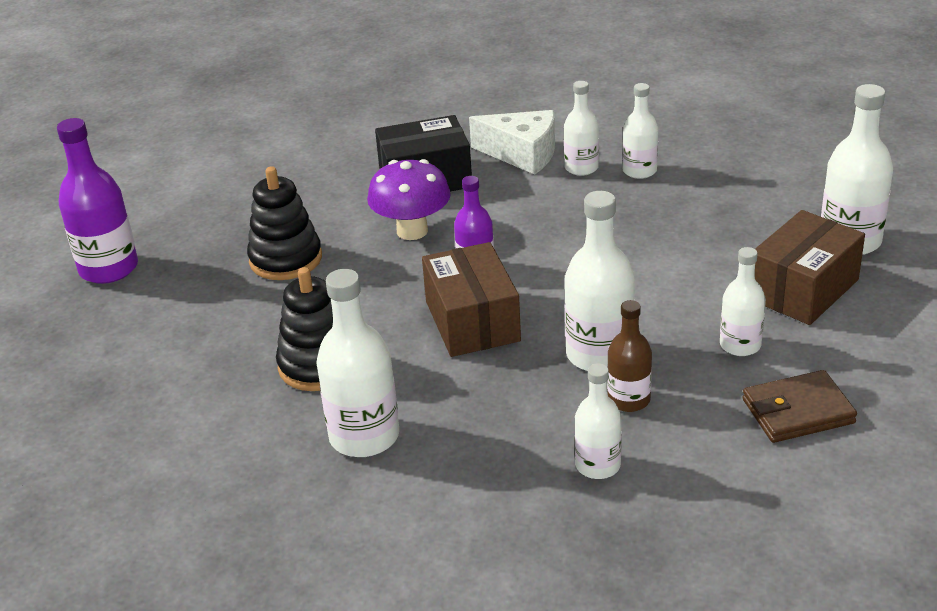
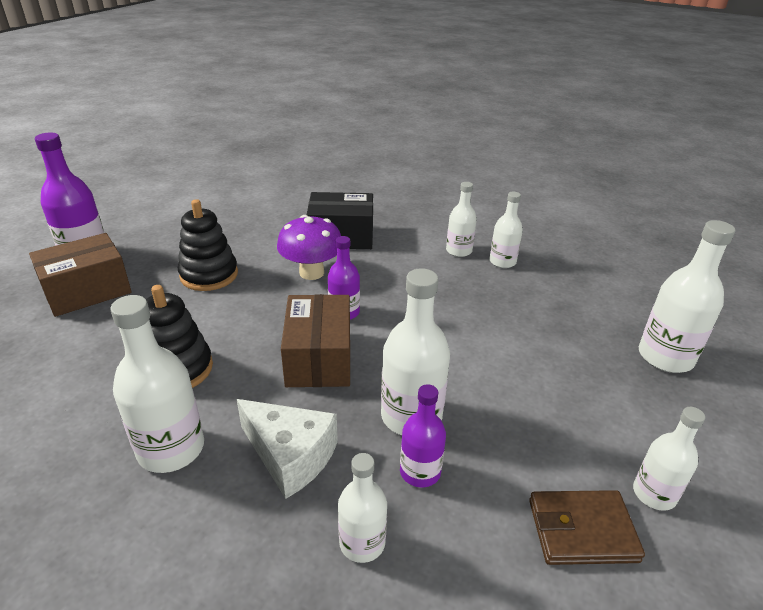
camera: 10 degrees right, 0 degrees up
(522, 154) = (419, 232): white cheese -> white cheese (290, 456)
(628, 400) = (420, 472): brown bottle -> purple bottle
(740, 345) = (542, 438): white bottle -> white bottle (654, 494)
(802, 289) = (614, 394): brown box -> brown box (87, 291)

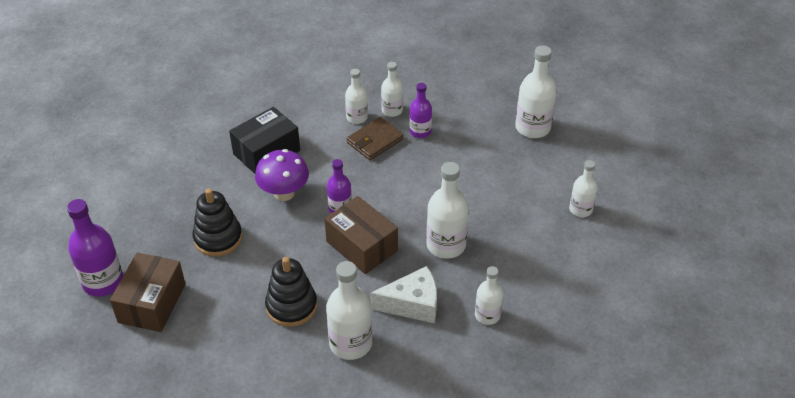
camera: 40 degrees left, 10 degrees up
(420, 472) = (478, 269): purple bottle -> purple bottle (420, 131)
(582, 530) = (566, 246): brown wallet -> brown wallet (375, 141)

